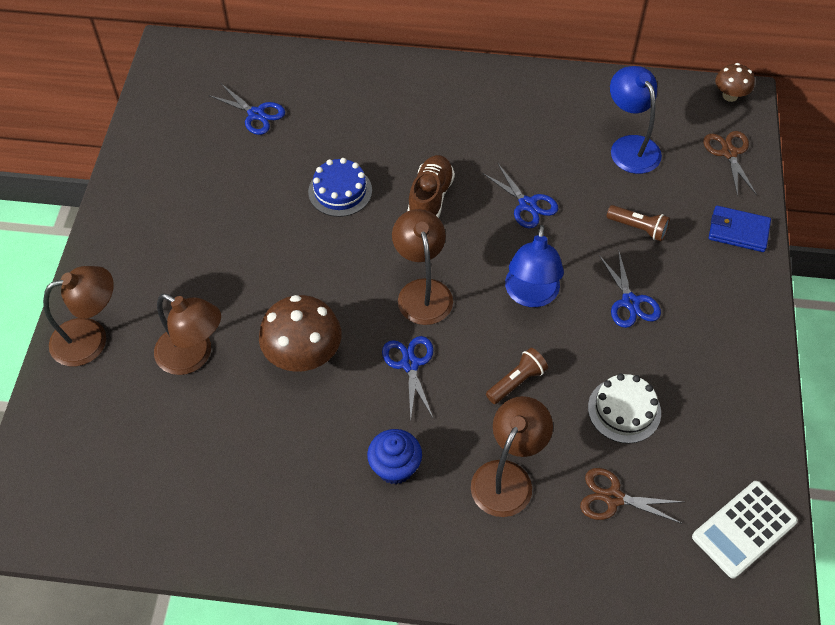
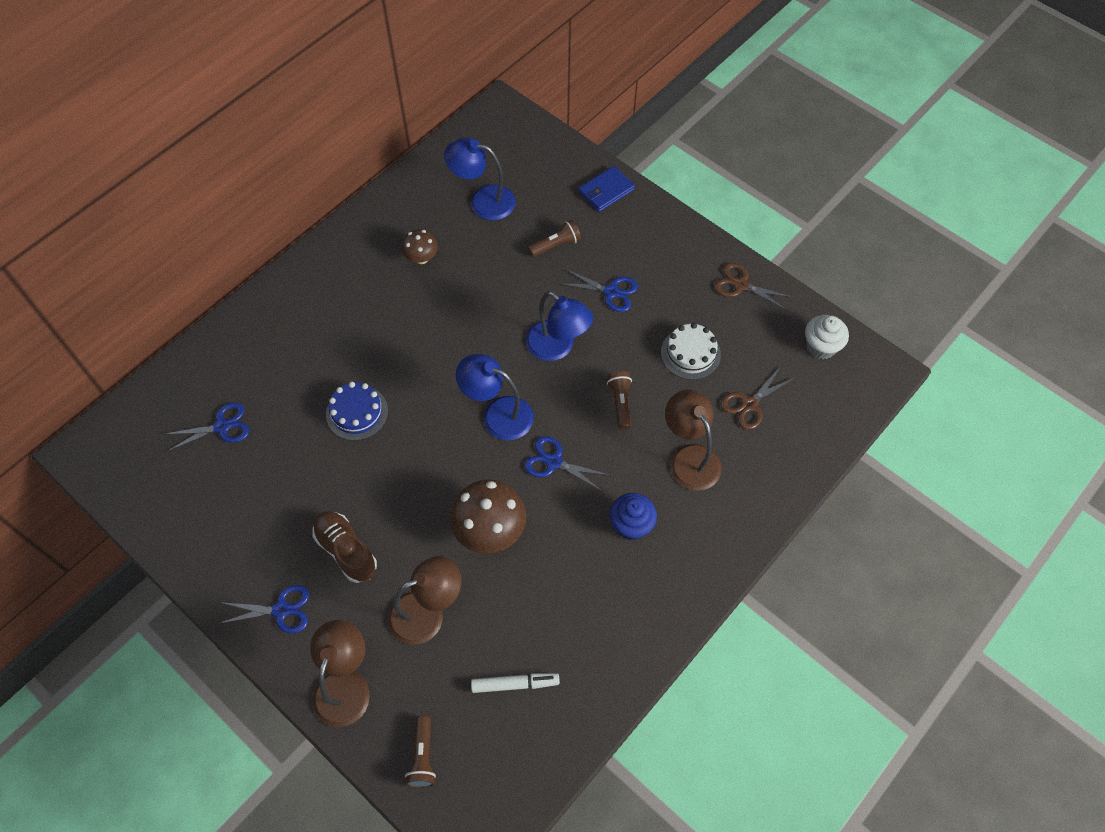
camera: 55 degrees left, 5 degrees up
(62, 433) = (422, 756): none -> brown flashlight
(171, 465) = (515, 684): none -> white marker
(422, 291) = (498, 414): brown lamp -> blue lamp
(430, 198) = (418, 355): brown shoe -> brown shoe (346, 550)
(527, 204) = (478, 297): blue scissors -> blue scissors (281, 610)
(729, 153) = (539, 150): brown scissors -> brown scissors (741, 285)
(730, 96) = (492, 114): brown mushroom -> brown mushroom (421, 258)
(744, 529) = (821, 347): white calculator -> white cupcake

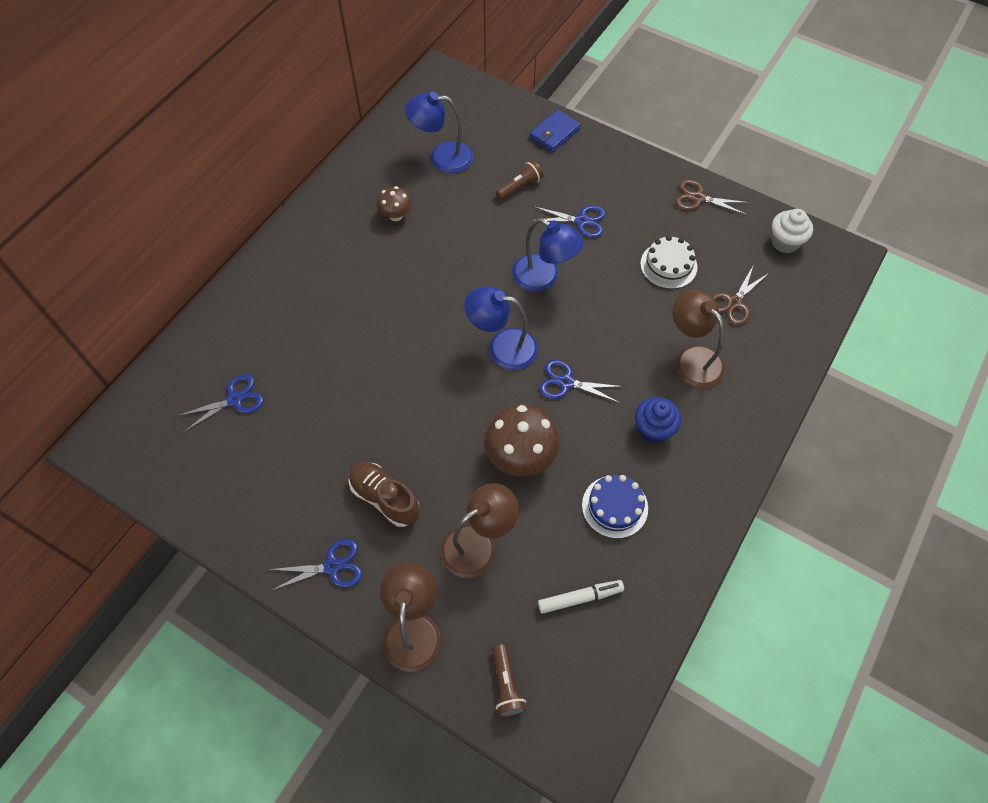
camera: 10 degrees left, 0 degrees up
(357, 412) = (366, 366): blue cake -> blue cake (615, 506)
(620, 403) = (615, 319): brown flashlight -> none

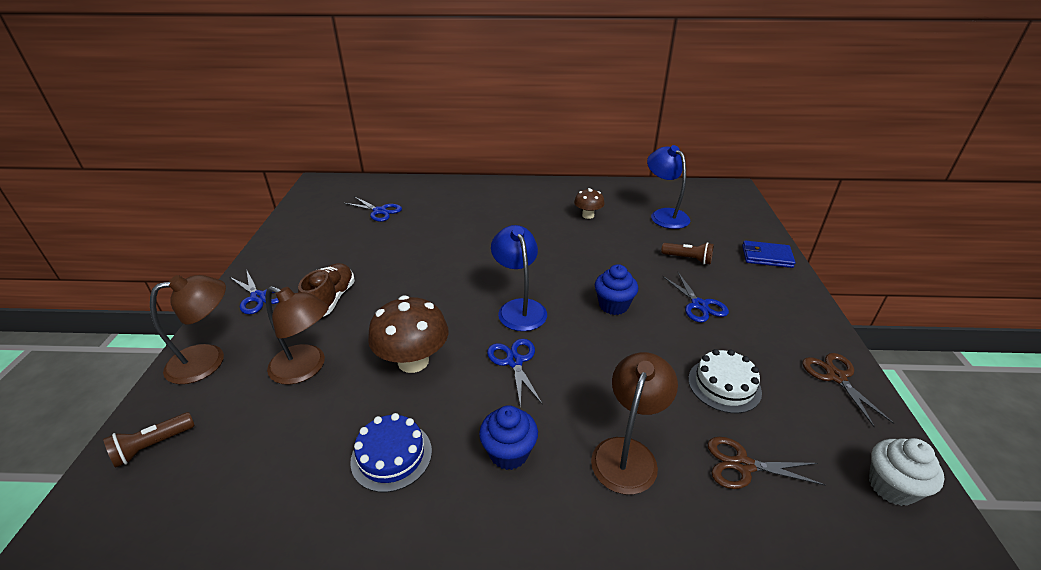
camera: 60 degrees right, 25 degrees down
(544, 278) = (613, 305): blue lamp -> blue cupcake
(580, 598) = (266, 468): white marker -> none

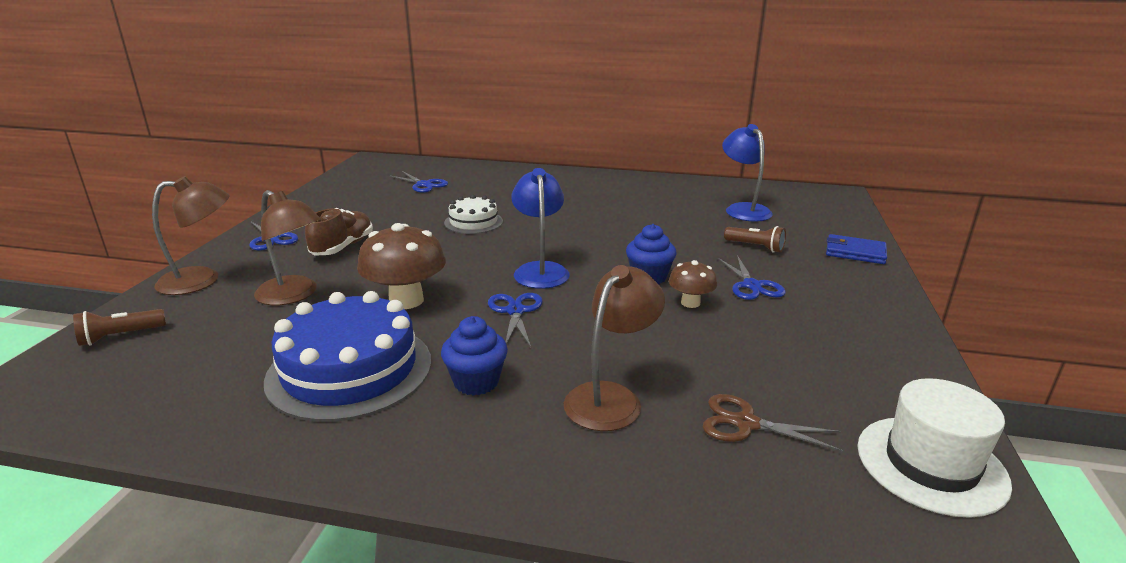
camera: 10 degrees right, 10 degrees down
(391, 456) = (350, 370): blue cake -> blue cake, size x1.81
(588, 215) = (652, 203): brown mushroom -> brown mushroom (690, 303)
(724, 385) = (753, 354): white cake -> white cake (473, 222)
(836, 377) = (899, 362): brown scissors -> none
(891, 486) = (931, 464): white cupcake -> white hat

